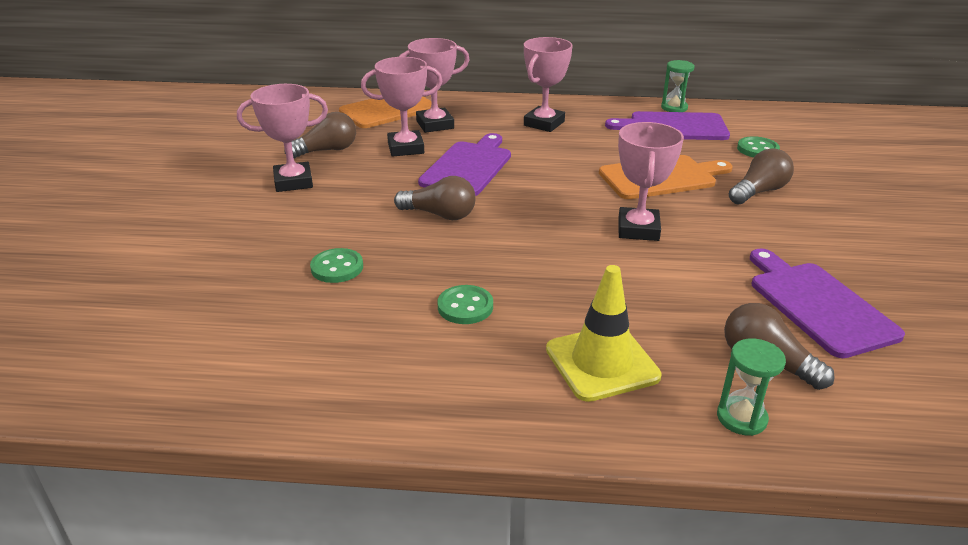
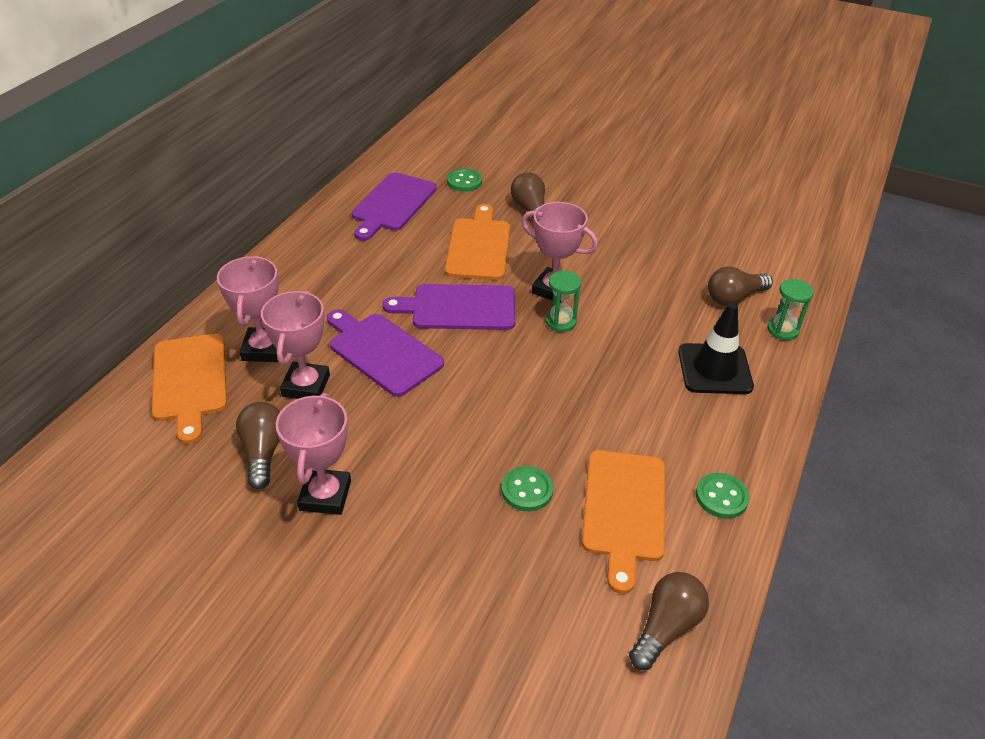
camera: 70 degrees left, 10 degrees up
(334, 328) = (624, 510): none -> orange cutting board
(440, 215) = (467, 396): brown light bulb -> brown light bulb (666, 627)
(465, 307) = (622, 420): green button -> green button (721, 497)
(544, 123) = (324, 274): pink trophy -> none
(602, 363) = (714, 369): yellow traffic cone -> black traffic cone
(674, 108) = (354, 189): green hourglass -> green hourglass (560, 322)
(818, 305) = (683, 251): purple cutting board -> purple cutting board (458, 307)

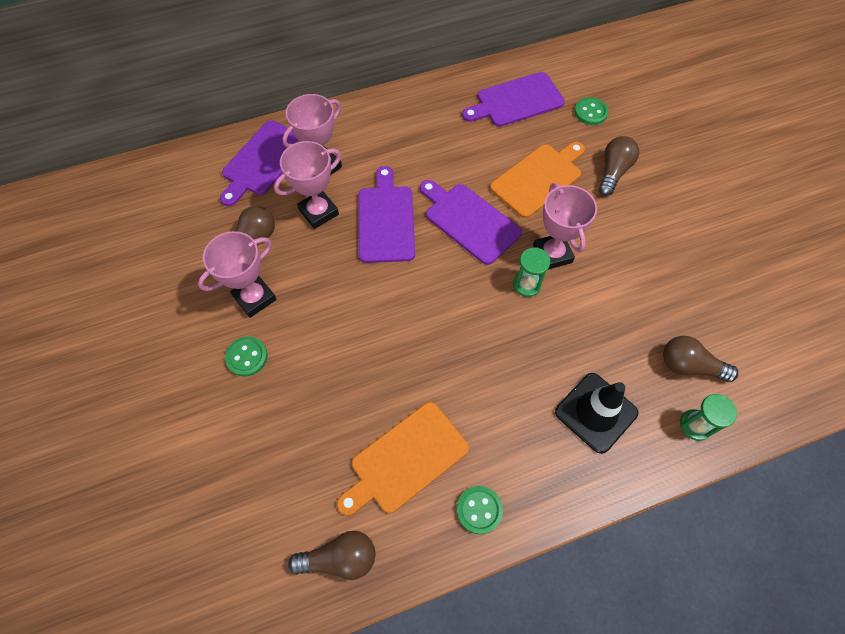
camera: 45 degrees right, 20 degrees up
(189, 381) = (263, 161): orange cutting board -> purple cutting board
(527, 490) = (364, 392): green button -> green button (247, 357)

